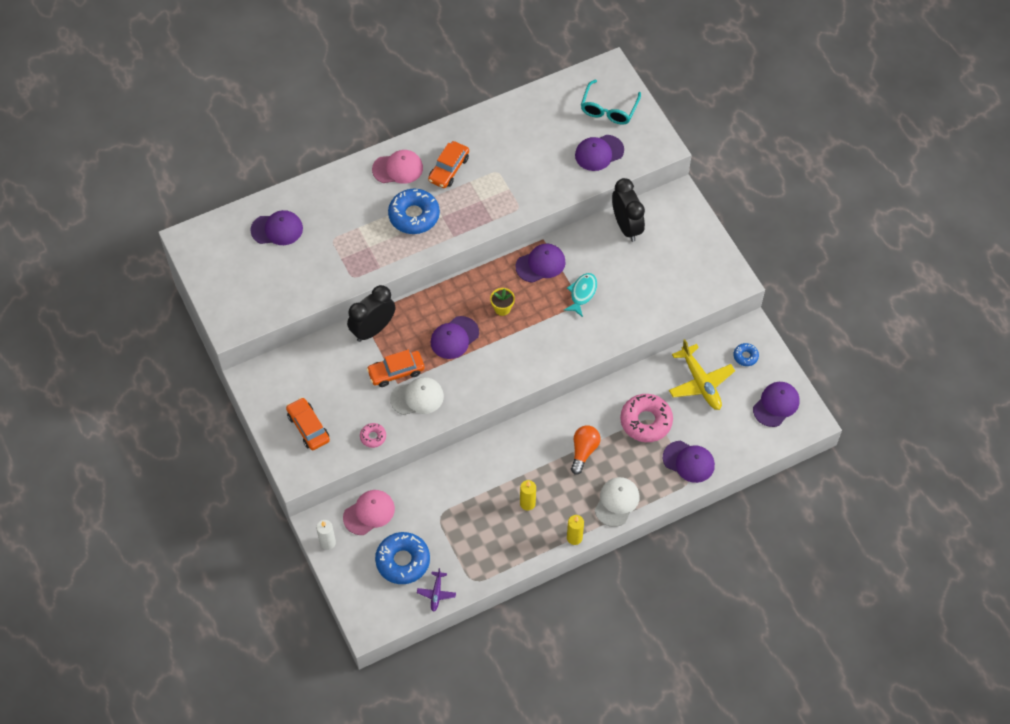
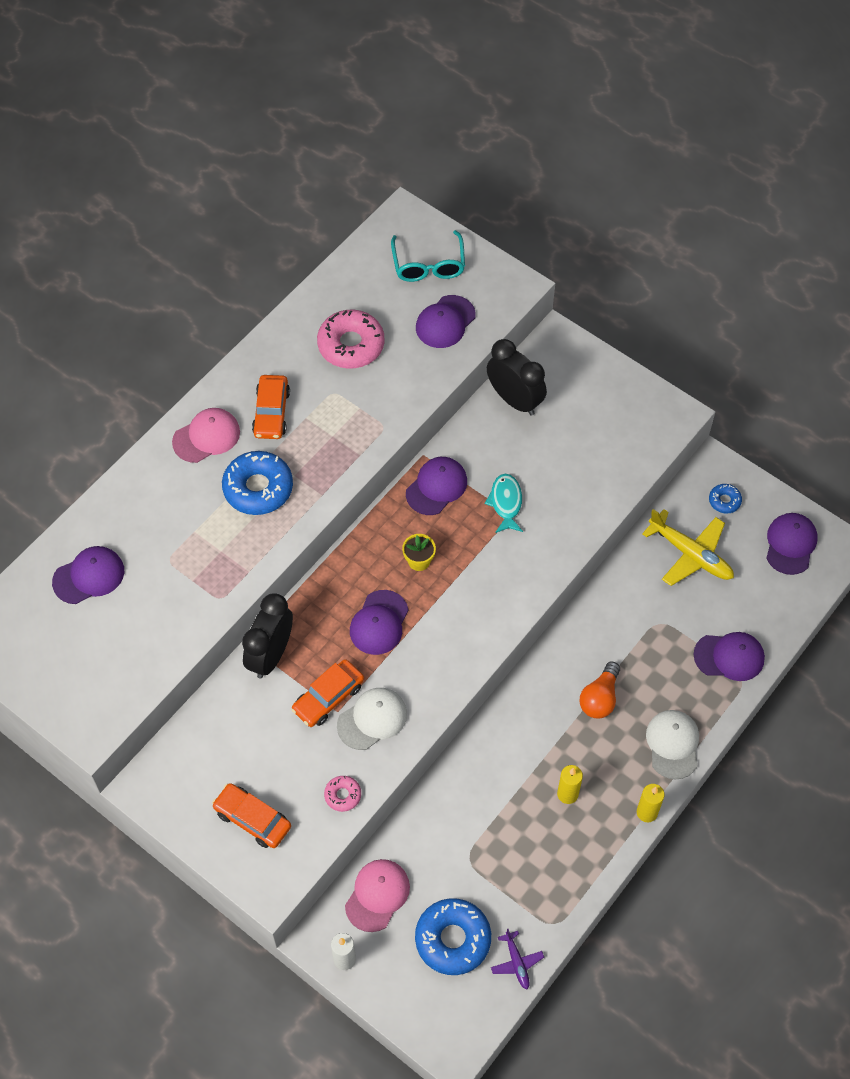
camera: 25 degrees left, 0 degrees up
(583, 451) = (600, 698): orange light bulb -> orange light bulb turned 150 degrees counterclockwise
(646, 421) = (653, 629): pink donut -> pink donut (351, 345)

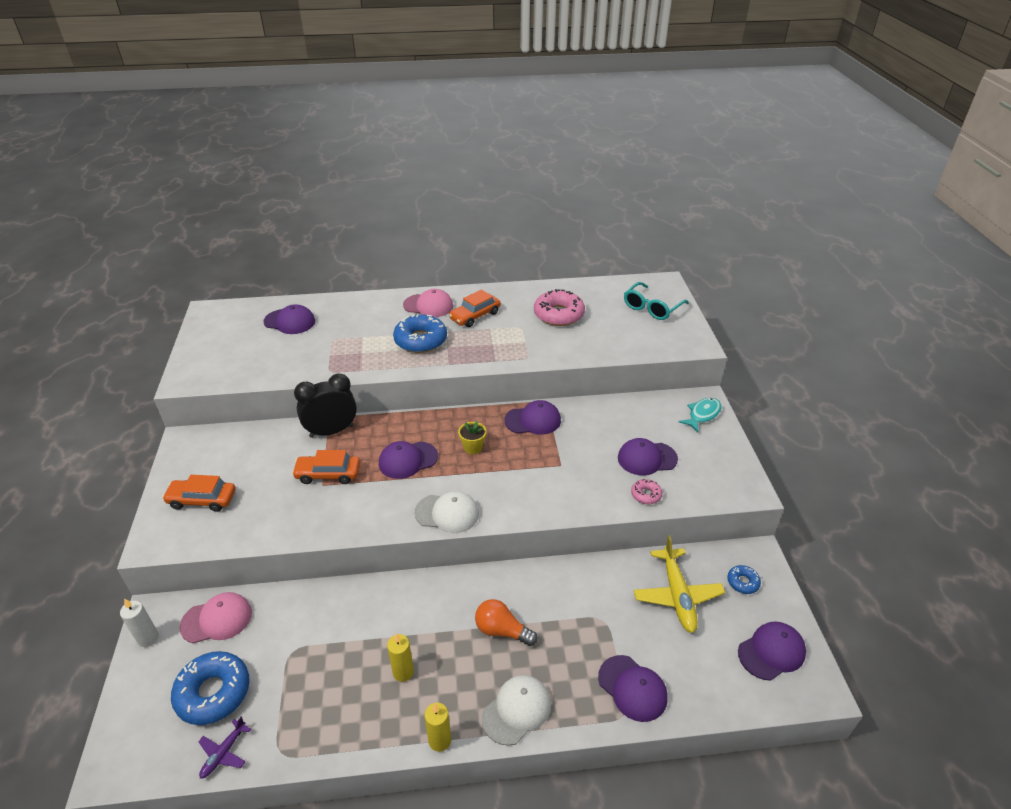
camera: 45 degrees right, 20 degrees down
(252, 819) = (202, 500): orange car -> orange car turned 75 degrees counterclockwise
(343, 795) = (260, 529): pink donut -> pink donut (646, 495)
(372, 719) = (333, 504): white cap -> white cap (447, 513)
(445, 322) = (629, 335): purple cap -> purple cap (647, 458)
(506, 503) = (565, 456): turquoise fish -> turquoise fish (702, 414)
(514, 400) = (638, 411): black clock -> none
(600, 698) = (502, 630): orange light bulb -> orange light bulb turned 45 degrees clockwise

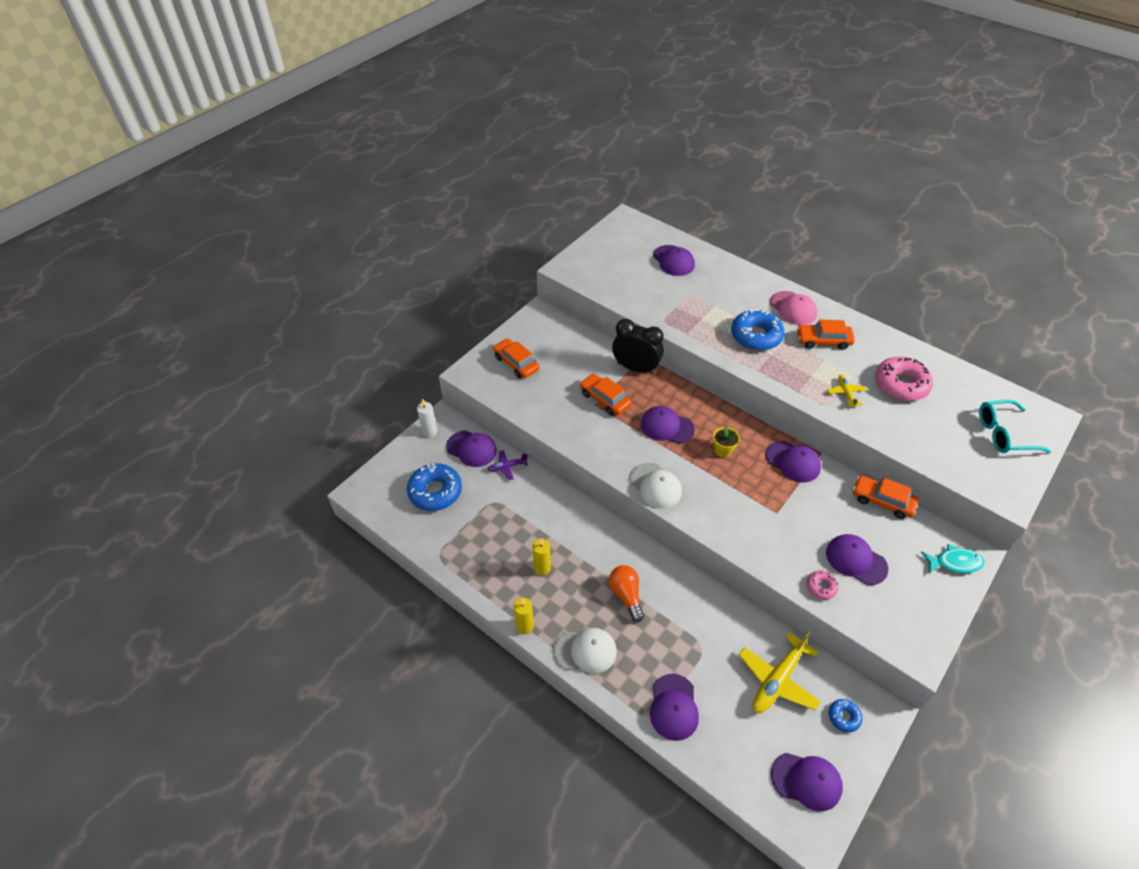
camera: 45 degrees right, 10 degrees up
(217, 619) = (471, 449): pink cap -> purple cap
(224, 753) = (413, 530): purple plane -> purple plane (507, 467)
(529, 342) = (846, 393): none -> yellow plane
(619, 406) = (882, 501): none -> orange car

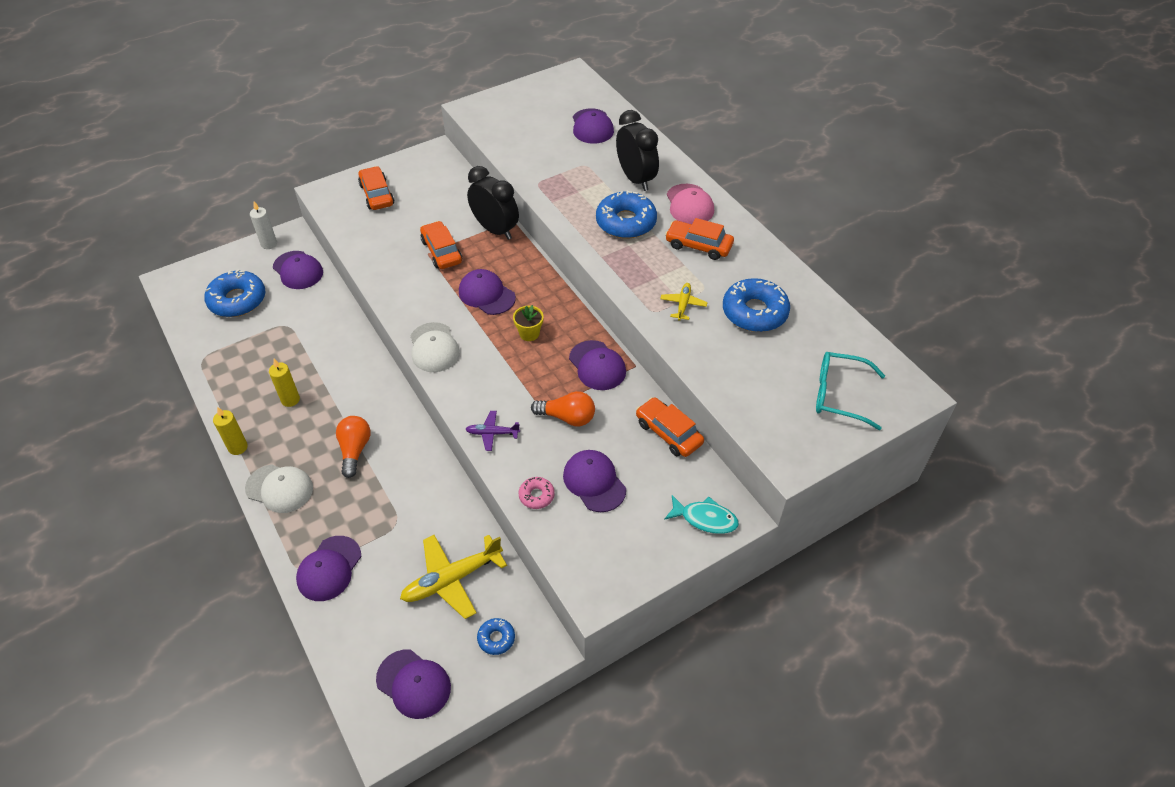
camera: 20 degrees right, 0 degrees up
(507, 467) = (321, 296): purple plane -> purple plane (492, 433)
(738, 297) = (636, 179): none -> black clock
(799, 512) = (567, 417): none -> orange light bulb
(901, 384) = (754, 312): pink donut -> blue donut

